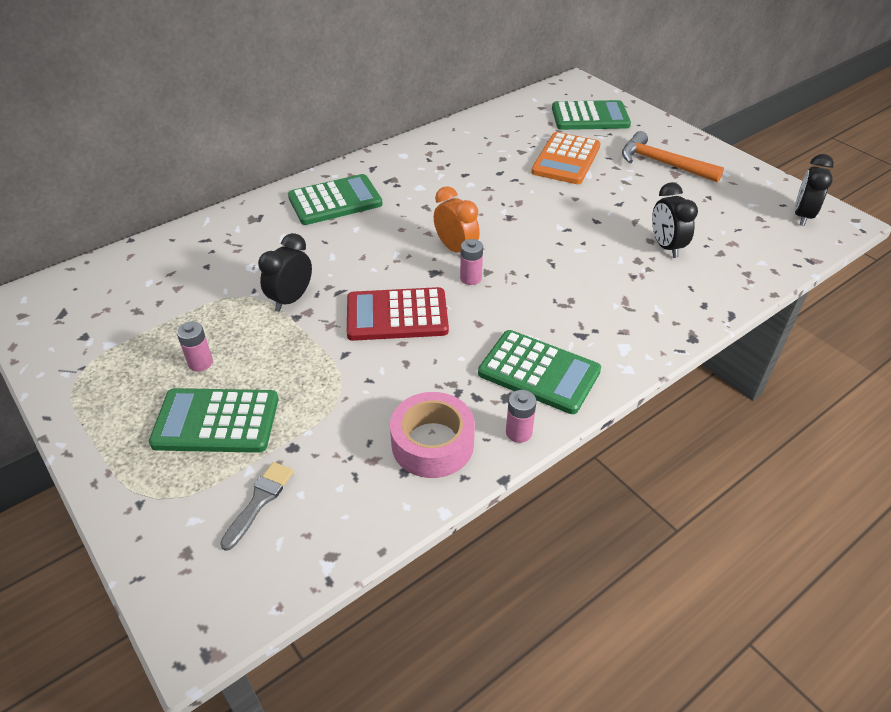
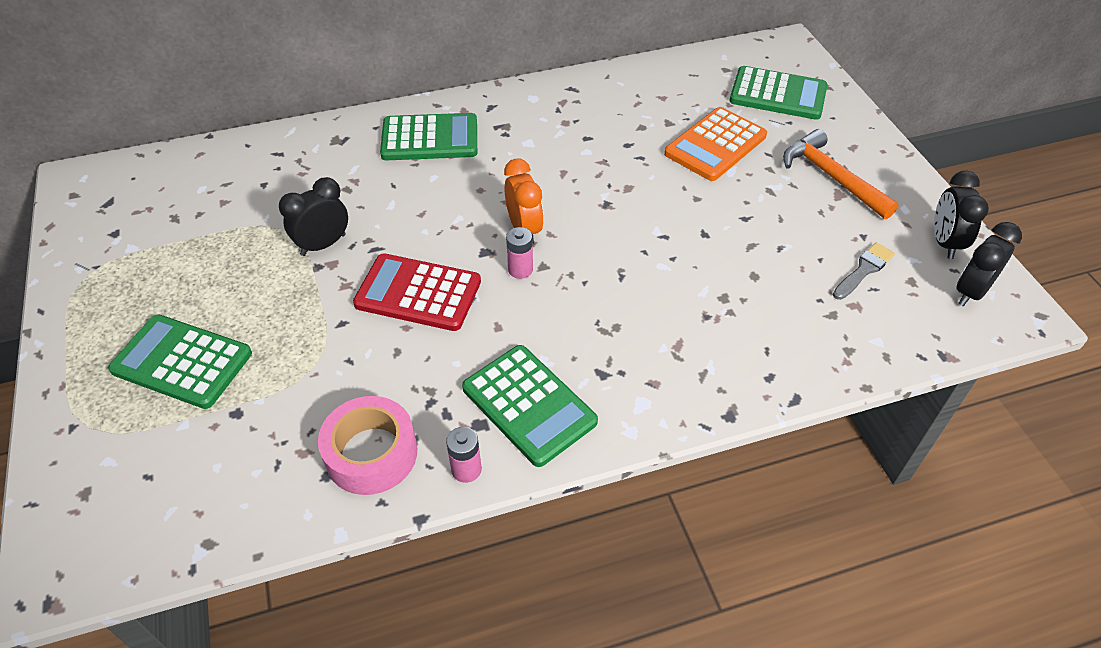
camera: 20 degrees right, 5 degrees up
(200, 363) = (201, 293): pink battery -> none
(259, 501) = (175, 461): grey brush -> grey brush (864, 270)
(666, 247) = (768, 289): black clock -> black clock (944, 243)

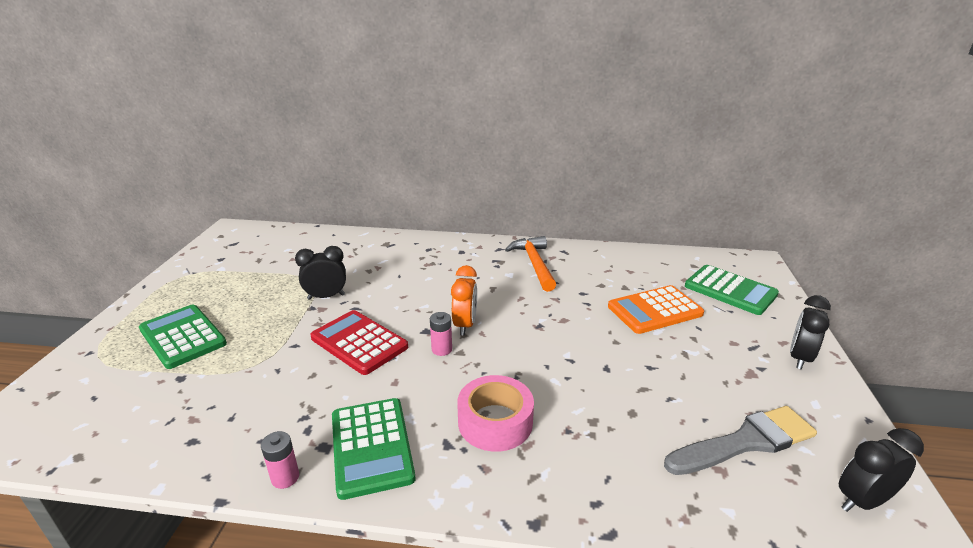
camera: 25 degrees right, 20 degrees down
(371, 453) = (233, 438): pink tape -> pink tape (495, 422)
(430, 138) = (444, 256): green calculator -> none
(831, 177) = (749, 359): orange hammer -> orange hammer (534, 264)
(864, 270) = (745, 442): grey brush -> grey brush, size x1.81
(944, 243) = (848, 445): black clock -> black clock (799, 358)

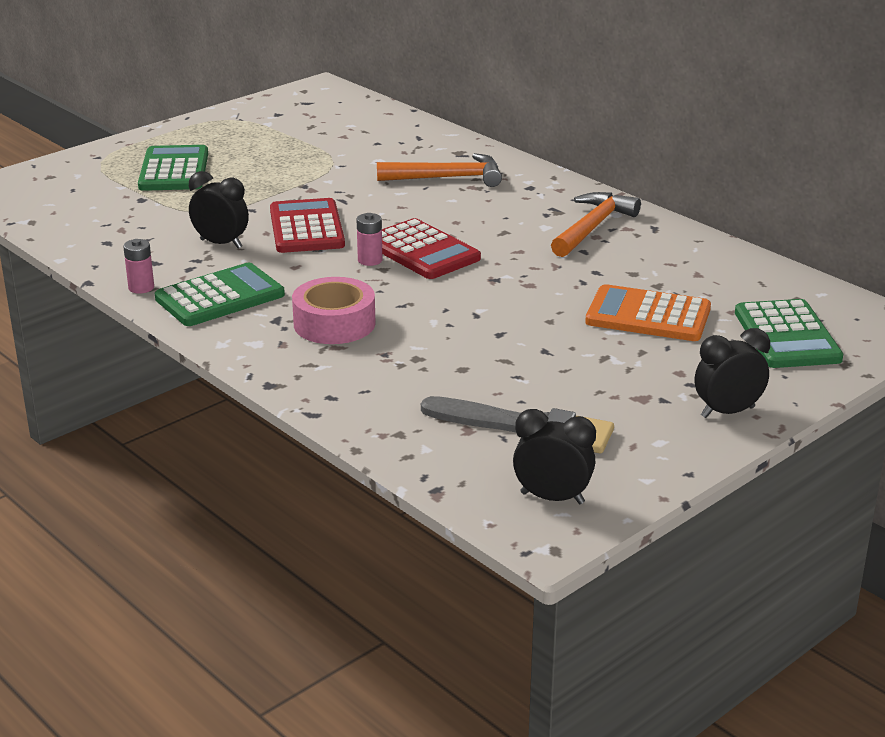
camera: 40 degrees right, 0 degrees up
(326, 296) = (329, 181): black clock -> black clock (221, 244)
(371, 447) = (220, 297): green calculator -> green calculator turned 150 degrees counterclockwise
(404, 263) = (447, 178): none -> orange hammer
(465, 325) = (422, 251): orange clock -> red calculator

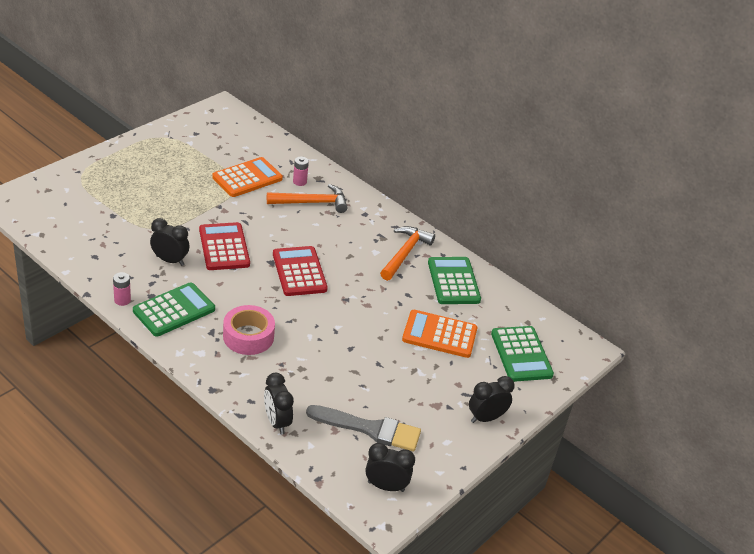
camera: 10 degrees left, 10 degrees up
(174, 170) = (131, 187): green calculator -> green calculator (453, 281)
(350, 156) = (247, 178): none -> orange calculator
(370, 260) = (267, 279): pink battery -> pink battery (299, 182)
(371, 421) = (277, 422): none -> black clock
(422, 251) = (299, 272): red calculator -> red calculator turned 150 degrees counterclockwise

